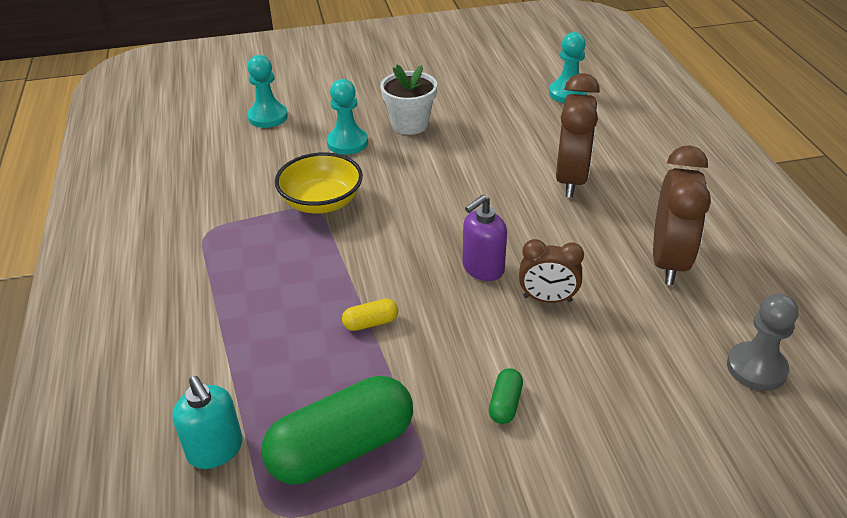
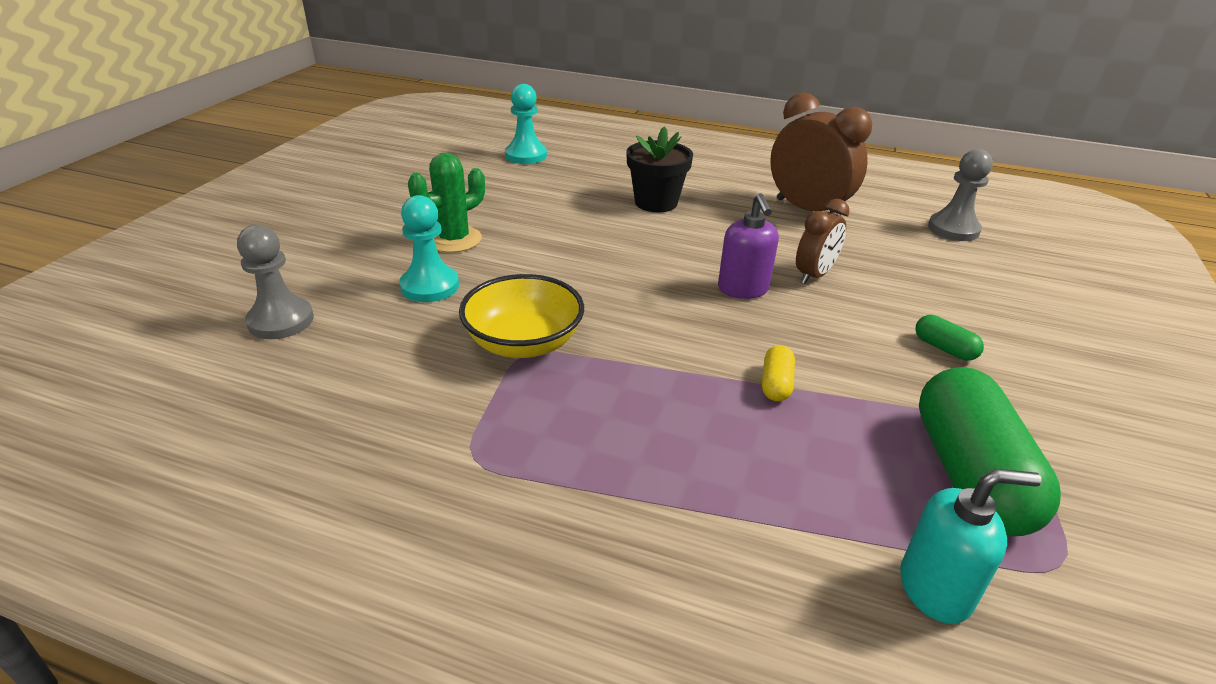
camera: 60 degrees left, 5 degrees down
(268, 117) = (281, 321): turquoise pawn -> grey pawn
(410, 124) = (454, 239): white flower pot -> green cactus
(571, 179) = (656, 202): brown clock -> black flower pot

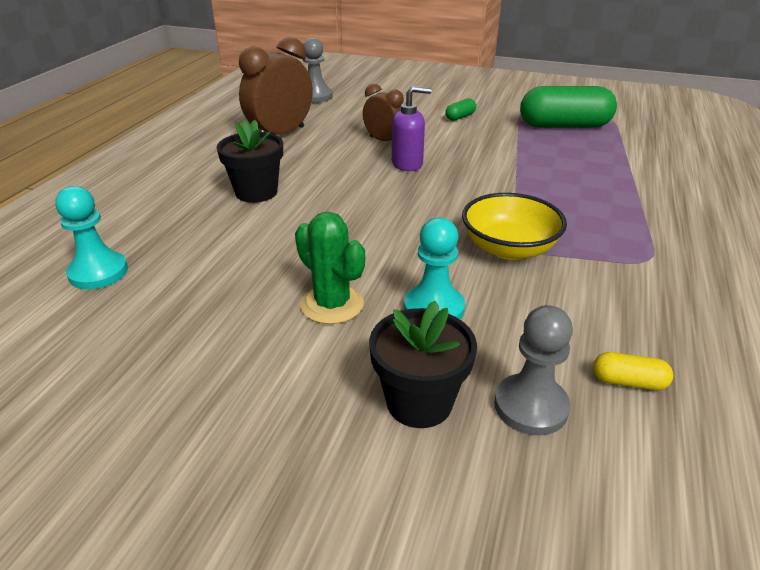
camera: 90 degrees left, 0 degrees up
(317, 272) = (419, 402): none -> black flower pot
(776, 384) = (515, 161): yellow capsule -> yellow capsule (628, 382)
(935, 589) = (642, 141): turquoise soap dispenser -> none

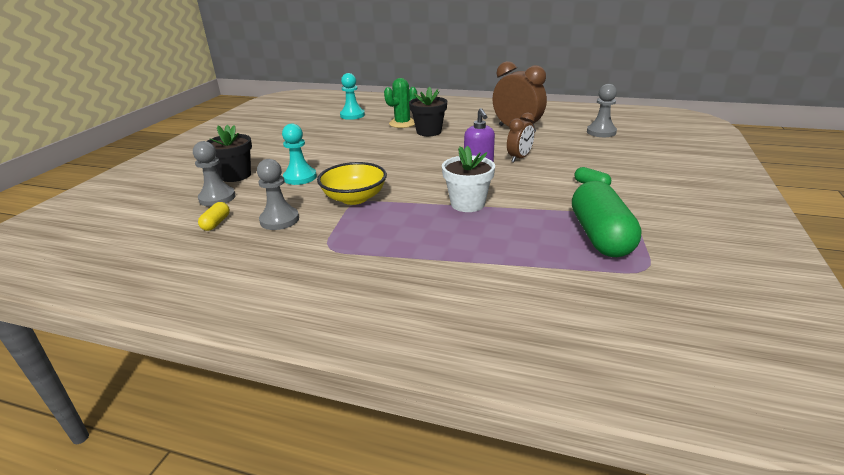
camera: 90 degrees right, 5 degrees down
(332, 304) = (312, 156): green cactus -> green cactus (402, 123)
(513, 175) = (467, 204): none -> white flower pot
(593, 310) = (279, 220): none -> grey pawn

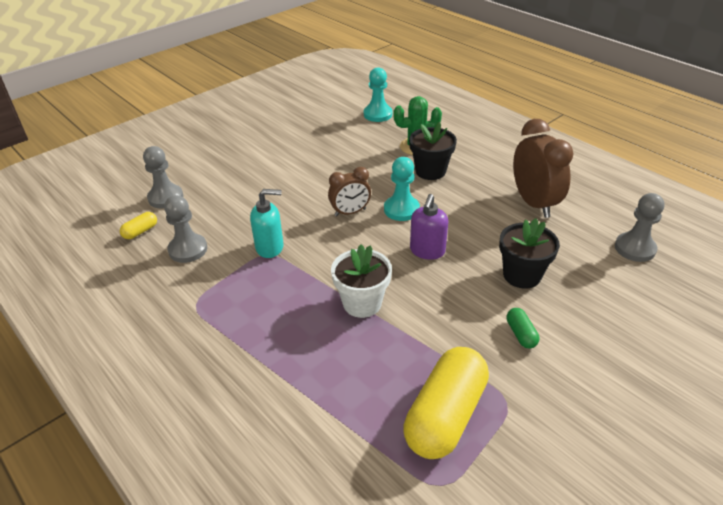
camera: 30 degrees right, 10 degrees up
(236, 175) = (202, 172): black flower pot -> black flower pot (522, 275)
(300, 177) = (250, 197): turquoise pawn -> turquoise pawn (401, 209)
(354, 198) = (270, 247): yellow bowl -> turquoise soap dispenser
(519, 158) = (485, 255): brown clock -> brown clock (350, 212)
(600, 236) = (445, 415): green capsule -> yellow capsule

